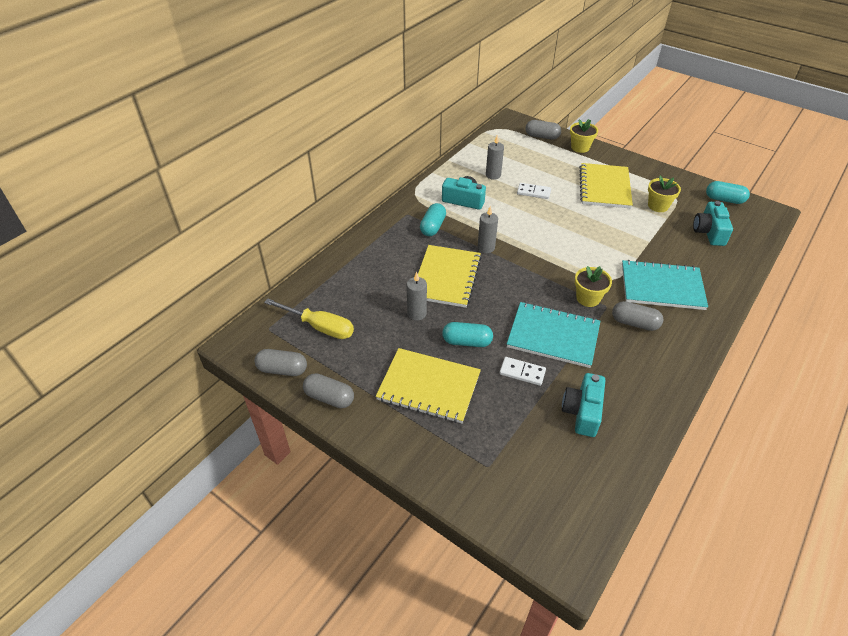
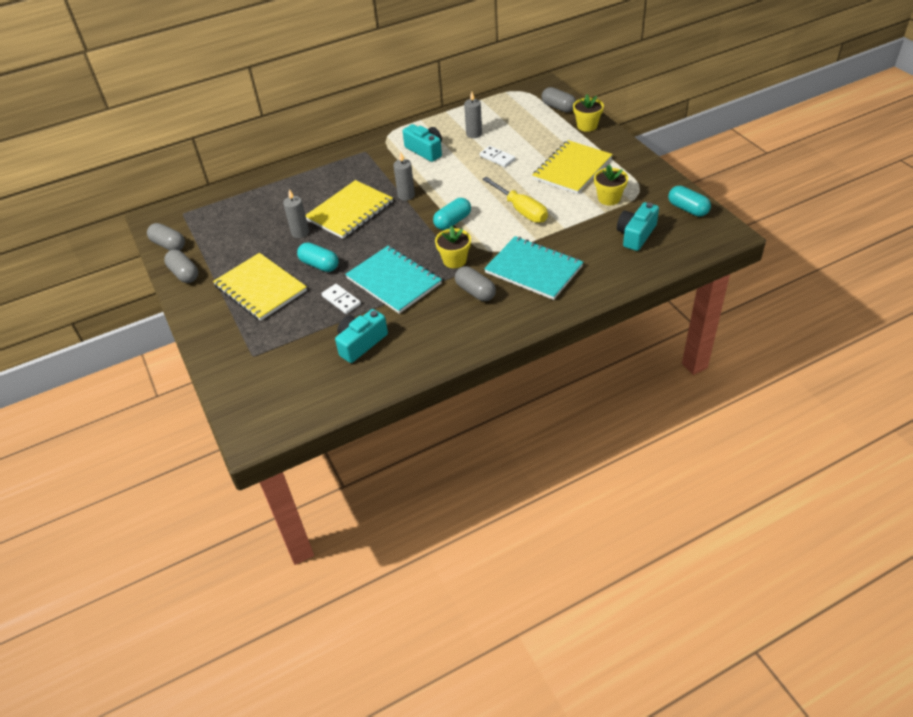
camera: 30 degrees right, 0 degrees up
(320, 327) = (220, 222): yellow screwdriver -> yellow screwdriver (521, 210)
(433, 227) = (377, 167): turquoise capsule -> turquoise capsule (452, 221)

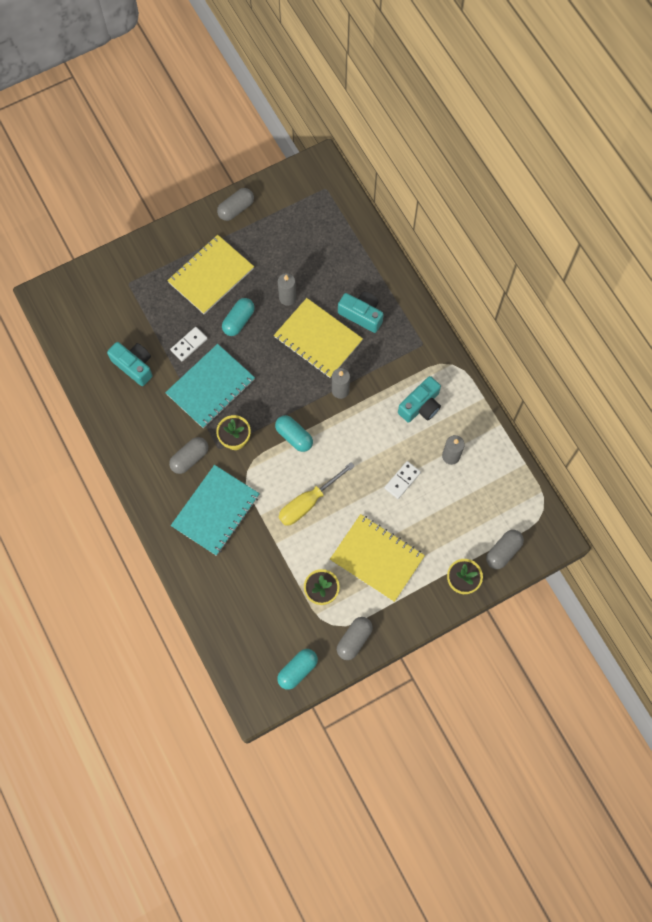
camera: 85 degrees right, 25 degrees up
(169, 245) = (278, 187): grey capsule -> grey capsule (354, 640)
(636, 235) = (259, 612): turquoise camera -> turquoise camera (361, 315)

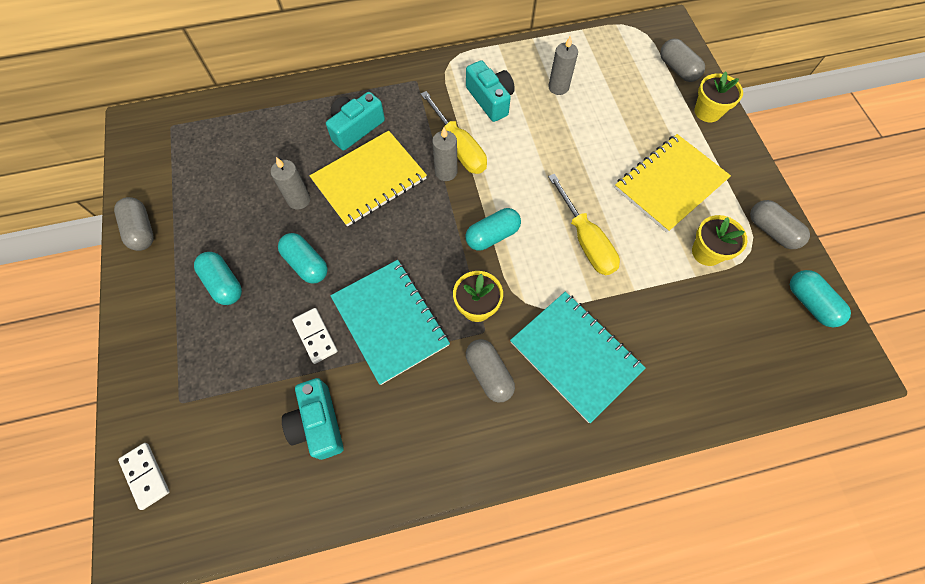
camera: 75 degrees left, 5 degrees down
(134, 366) = (318, 423): turquoise camera -> turquoise camera turned 75 degrees counterclockwise
(211, 275) = (223, 283): yellow notebook -> turquoise capsule
(366, 394) = (459, 147): none -> yellow screwdriver
(402, 480) = (577, 137): white domino -> white domino (145, 475)

